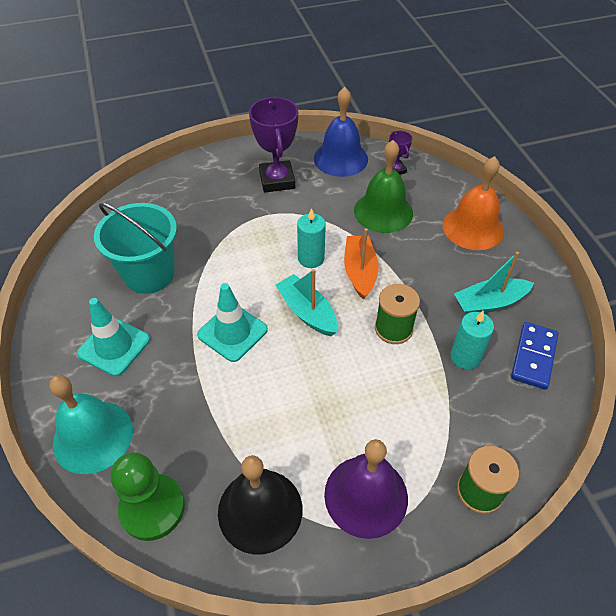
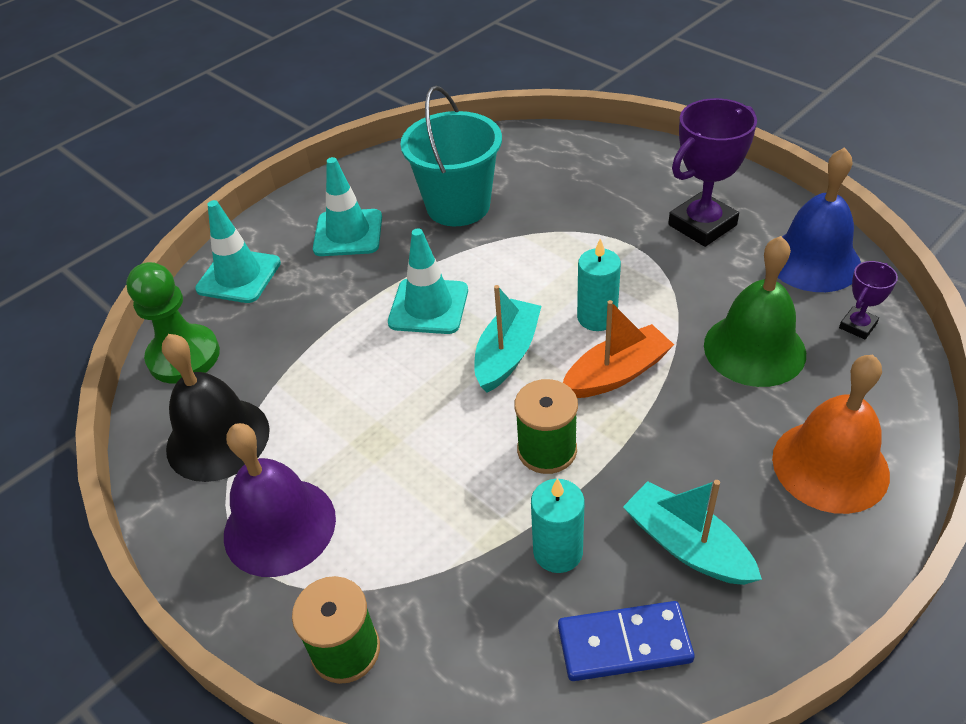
camera: 65 degrees right, 5 degrees down
(93, 436) = (239, 276): turquoise bell -> turquoise traffic cone

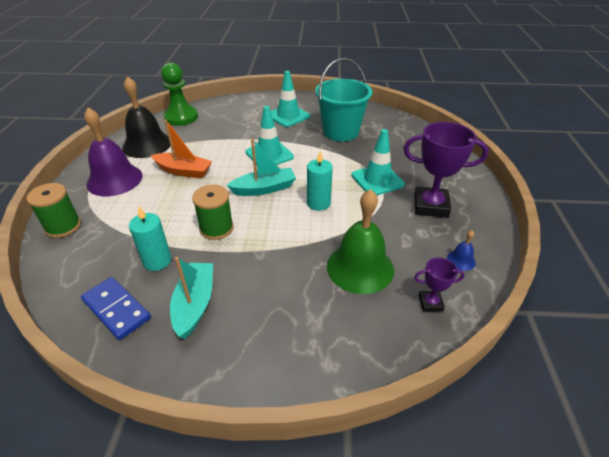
camera: 45 degrees right, 5 degrees down
(239, 276) = (235, 106): turquoise traffic cone -> turquoise traffic cone (377, 180)
(616, 374) = (287, 227): orange boat -> orange boat (183, 171)
(813, 261) = (461, 260): blue bell -> blue bell, size x0.42
(830, 466) = (302, 339): orange bell -> none

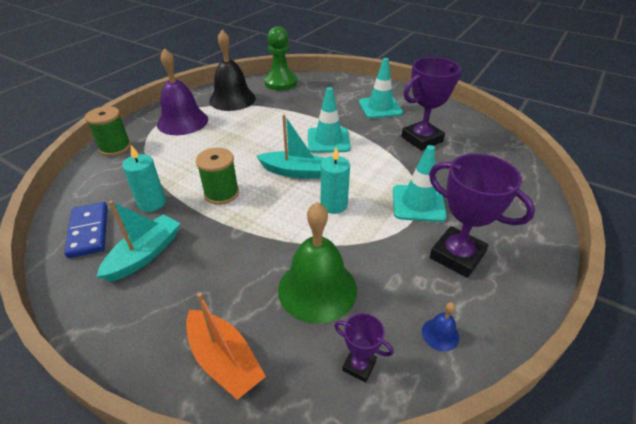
camera: 30 degrees right, 0 degrees up
(183, 171) = (240, 131): orange boat -> orange boat (224, 360)
(341, 132) = (422, 139): turquoise bucket -> purple trophy

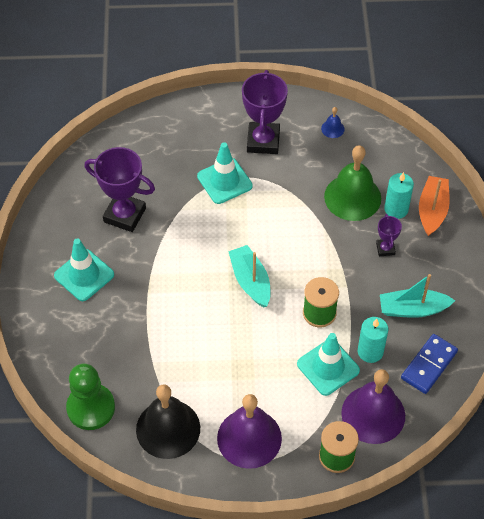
camera: 125 degrees left, 15 degrees up
(110, 177) = (373, 414): none -> purple bell
(328, 140) = (183, 285): turquoise traffic cone -> turquoise traffic cone (328, 367)
(334, 205) = (269, 231): turquoise candle -> turquoise candle (396, 209)
(359, 365) = (382, 153): purple trophy -> purple trophy (385, 249)

